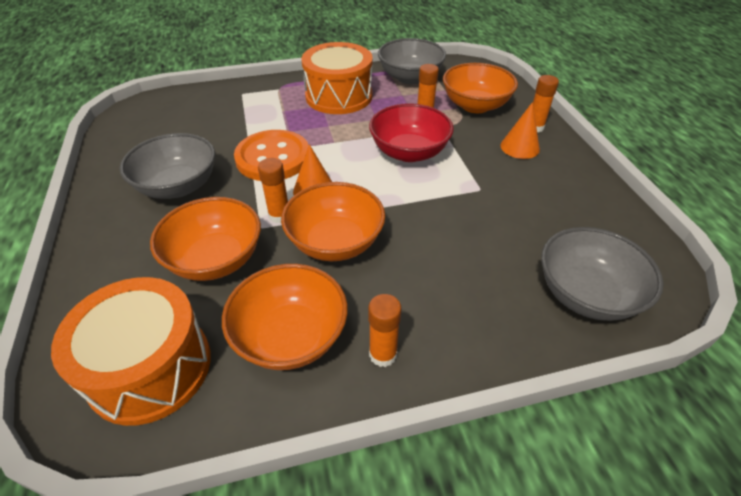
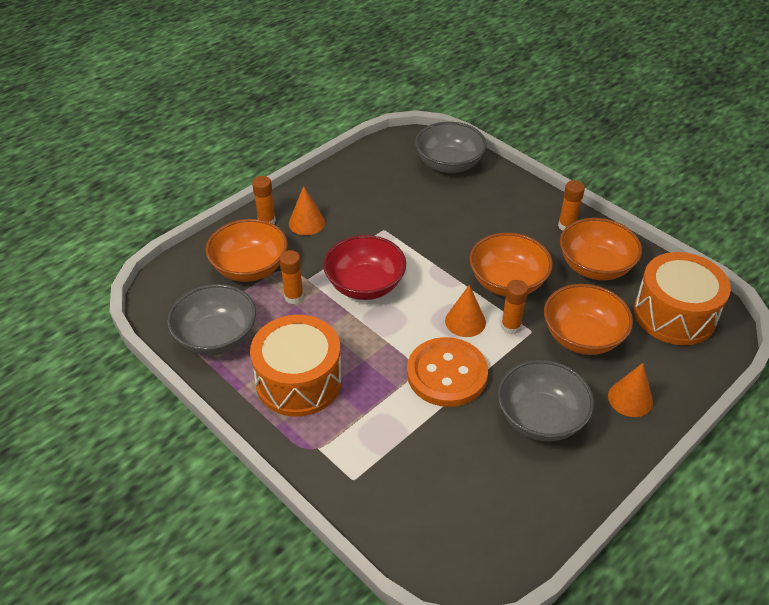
camera: 120 degrees left, 0 degrees up
(122, 250) = (630, 399): none -> orange cone

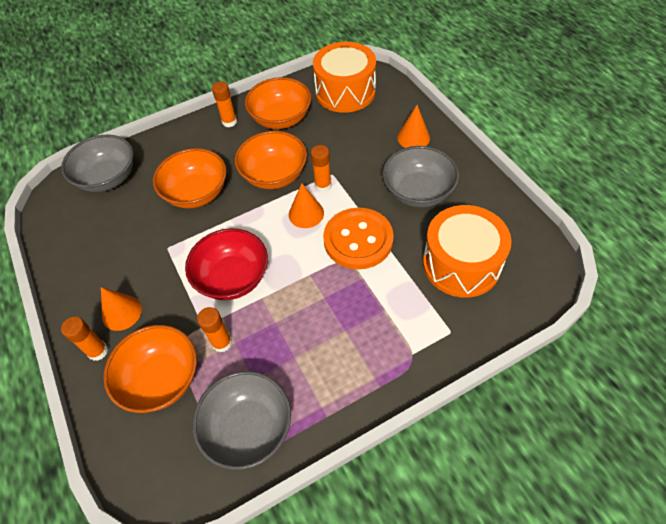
camera: 70 degrees left, 10 degrees up
(299, 381) = (331, 356): orange drum -> orange drum (461, 264)
(582, 337) = (348, 146): orange bowl -> orange bowl (197, 193)

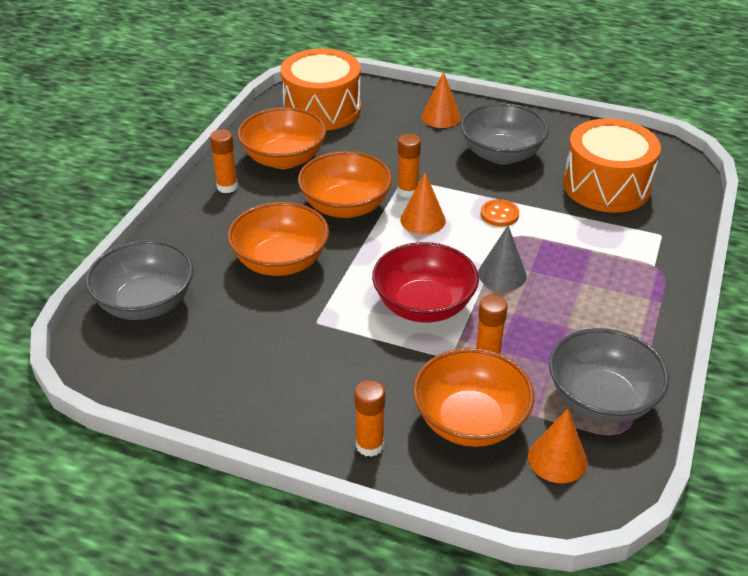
camera: 45 degrees left, 15 degrees down
(122, 312) = (347, 400): orange cone -> orange cone (557, 459)
(304, 288) = (502, 274): none -> grey cone
(358, 240) = (499, 214): orange button -> orange button, size x0.46

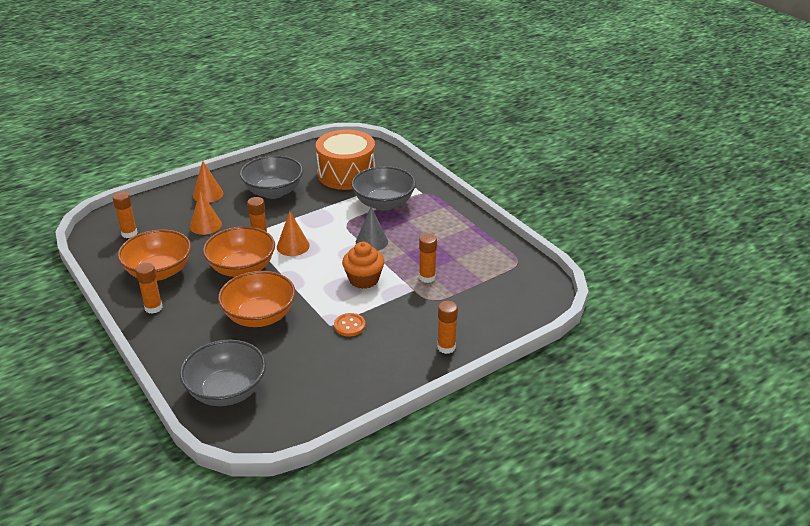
camera: 55 degrees left, 5 degrees down
(322, 109) = (129, 233): orange drum -> orange glue stick
(424, 305) = (363, 279): red bowl -> orange cupcake
(470, 421) = (464, 305): orange bowl -> none
(499, 214) = (323, 218): orange button -> orange button (349, 326)
(557, 459) = (515, 289): orange cone -> orange cone (205, 225)
(601, 399) = (492, 256): grey bowl -> grey bowl (384, 203)

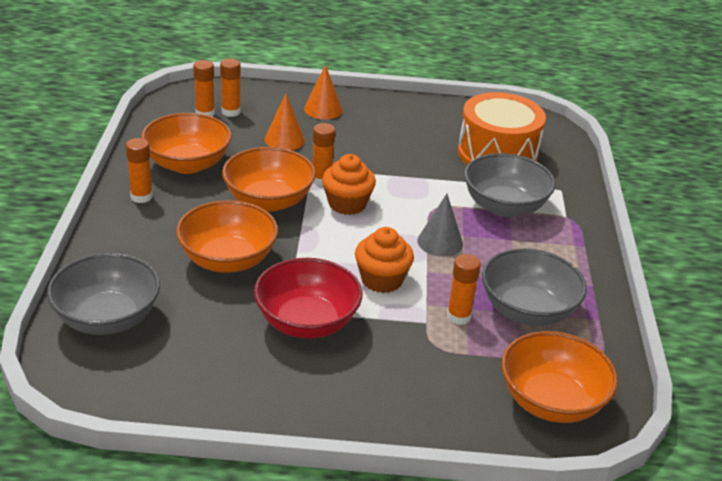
camera: 35 degrees right, 0 degrees up
(273, 192) = (393, 137): grey bowl -> grey bowl (527, 310)
(293, 246) = (347, 204): orange cone -> orange cupcake
(349, 326) = (307, 322): orange button -> red bowl
(446, 347) = (387, 411): orange glue stick -> orange glue stick (231, 112)
(518, 295) = (551, 401): none -> orange bowl

